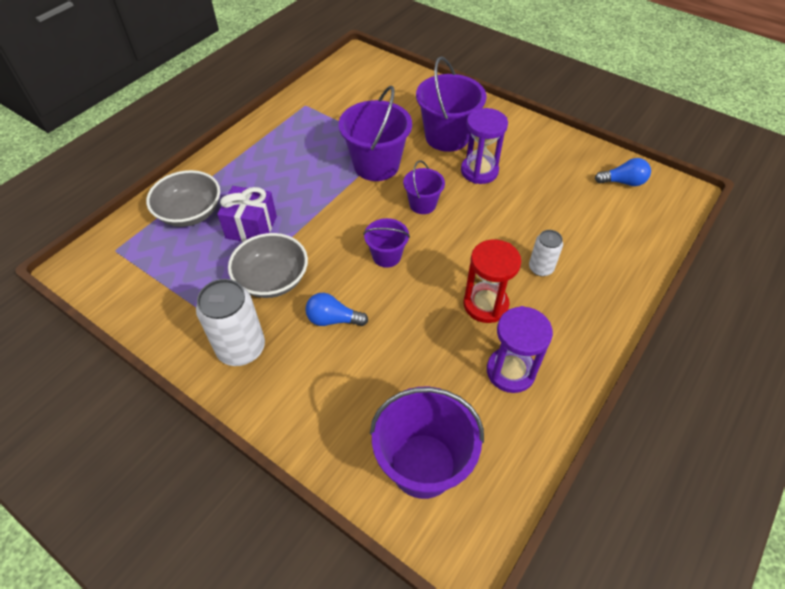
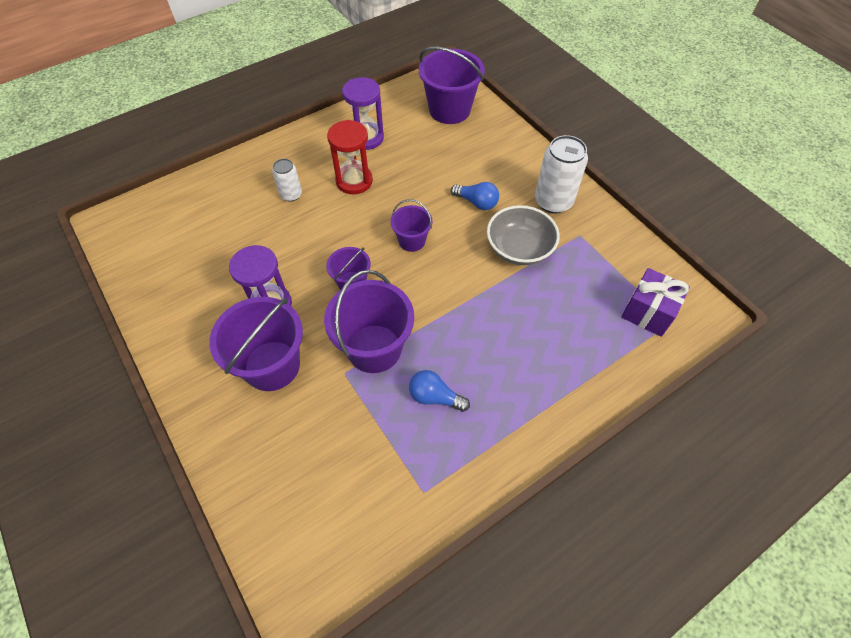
camera: 160 degrees left, 5 degrees up
(190, 213) = (594, 345): grey bowl -> none
(251, 227) = (530, 308): purple gift -> purple gift (648, 312)
(623, 182) = (146, 249): blue light bulb -> blue light bulb (435, 397)

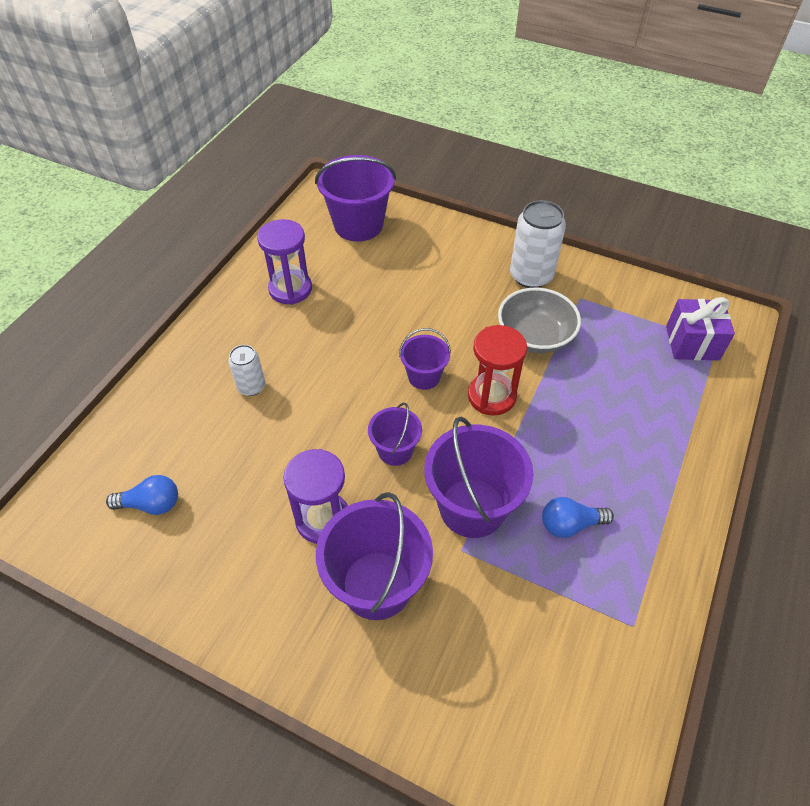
camera: 30 degrees left, 5 degrees down
(354, 181) = (313, 341): red hourglass -> red hourglass (491, 396)
(477, 202) = (459, 308): blue light bulb -> blue light bulb (151, 504)

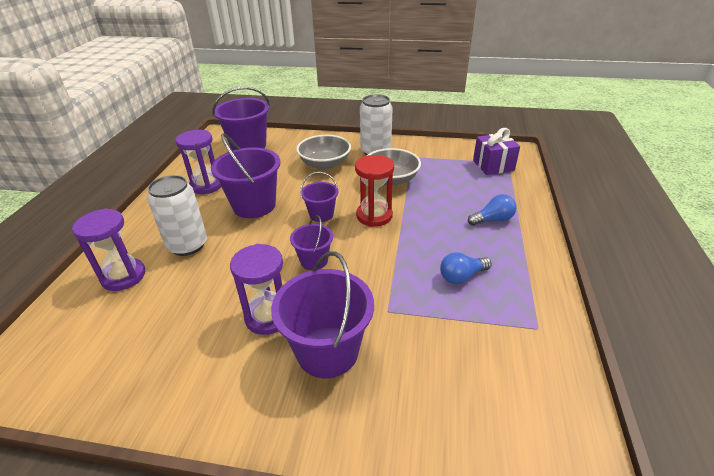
camera: 15 degrees left, 15 degrees down
(151, 504) = (110, 341): blue light bulb -> blue light bulb (493, 220)
(173, 416) = (123, 276): none -> purple hourglass
(251, 387) = (187, 245): white can -> white can, size x1.74
(453, 284) = (325, 164): none -> grey bowl
(472, 507) = (385, 282): purple bucket -> purple bucket (254, 205)

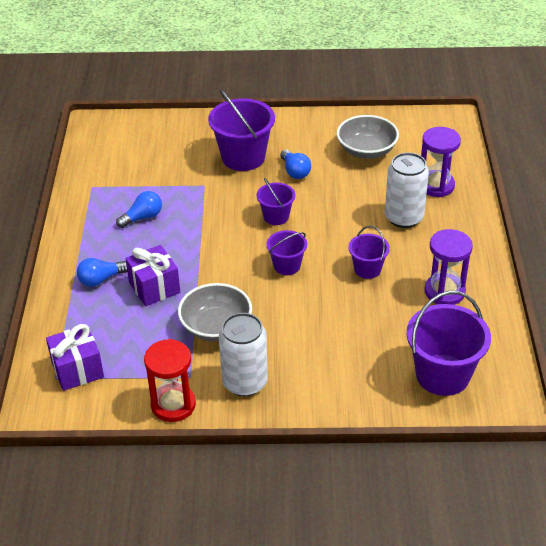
camera: 170 degrees right, 5 degrees up
(254, 205) = (367, 269): purple bucket -> purple bucket, size x0.55
(268, 317) = (295, 171): purple hourglass -> blue light bulb
(325, 164) = (311, 347): grey bowl -> grey bowl (366, 150)
(374, 216) = (229, 270): red hourglass -> red hourglass (173, 405)
(442, 209) = (154, 287): none -> purple gift

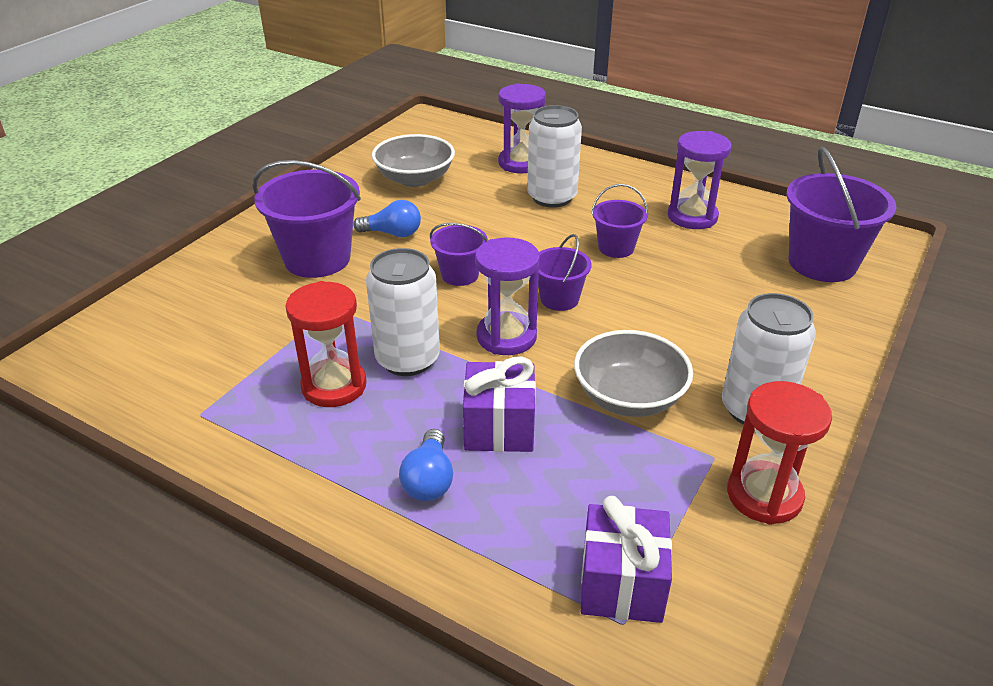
camera: 60 degrees left, 5 degrees down
(143, 217) = (334, 386): blue light bulb -> red hourglass
(183, 232) = (407, 359): none -> white can
(232, 259) = (506, 337): none -> purple hourglass

